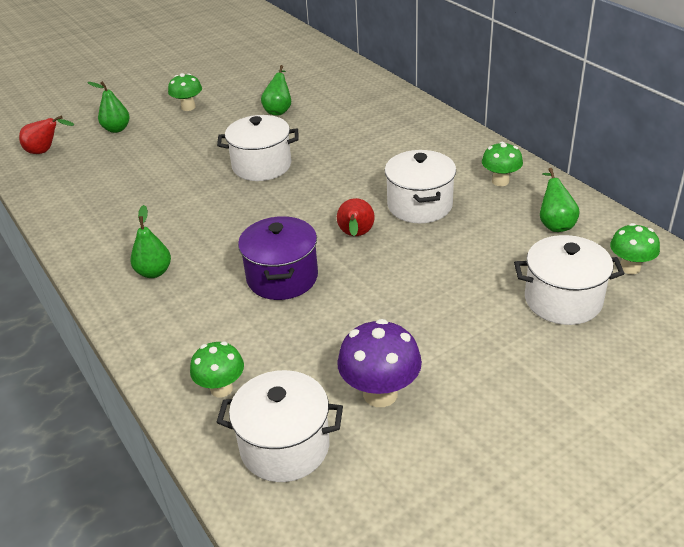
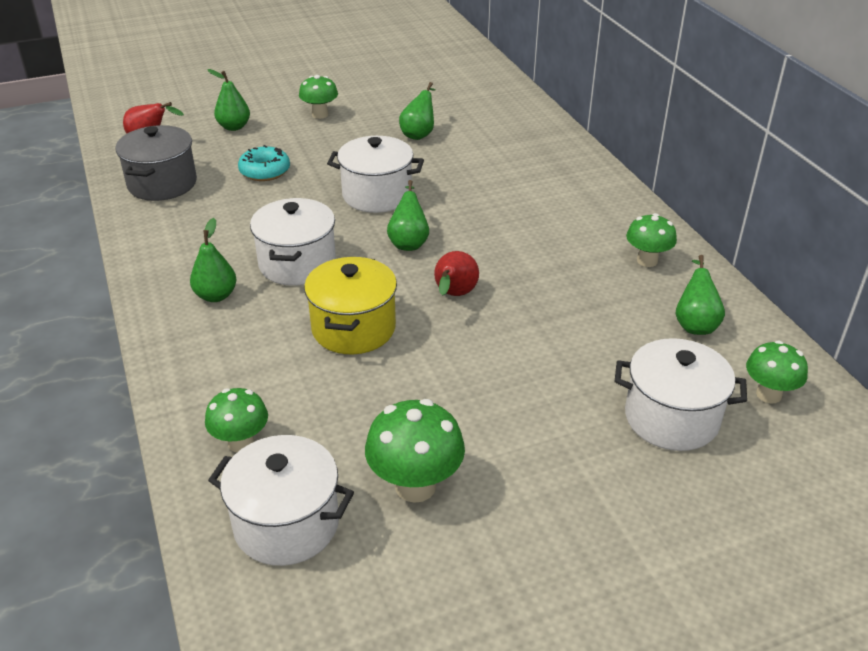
camera: 10 degrees right, 0 degrees up
(71, 187) = (162, 184): none -> grey pot
(158, 162) = (265, 171): none -> turquoise donut
(282, 277) = (353, 328): purple pot -> yellow pot
(302, 199) = (408, 242): none -> green pear
(380, 394) = (415, 486): purple mushroom -> green mushroom
(419, 205) = (541, 273): white pot -> white pot (297, 264)

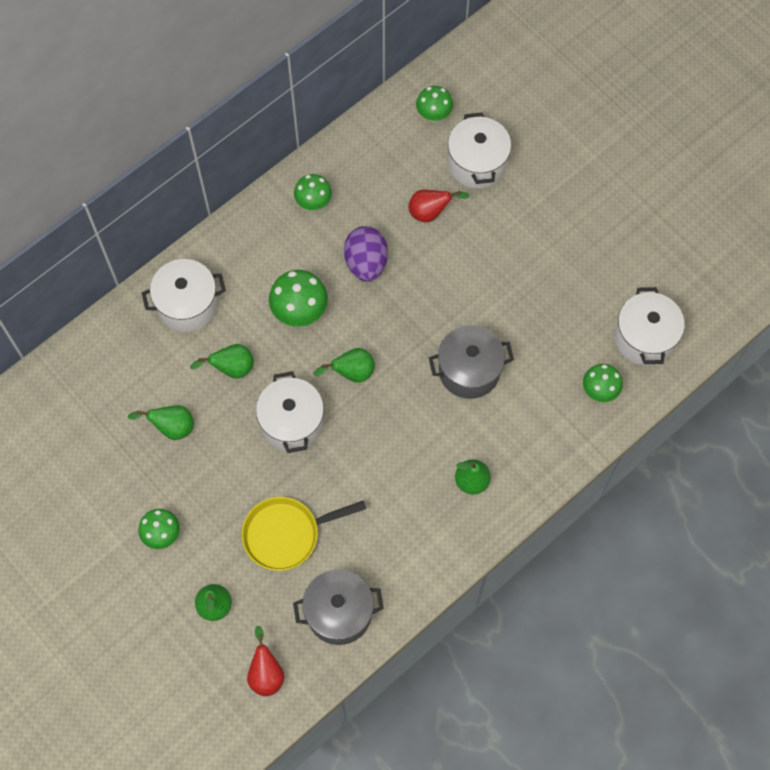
camera: 110 degrees left, 30 degrees up
(265, 171) = (286, 534): turquoise donut -> yellow pan
(297, 264) = (411, 442): white pot -> white pot (187, 305)
(353, 328) = (469, 371): yellow pot -> grey pot
(415, 486) = (589, 283): green mushroom -> green mushroom (300, 312)
(454, 295) = (406, 319): red pear -> red pear (430, 212)
(546, 282) = (366, 263): none -> purple egg
(695, 324) = (378, 163): green pear -> green pear (231, 368)

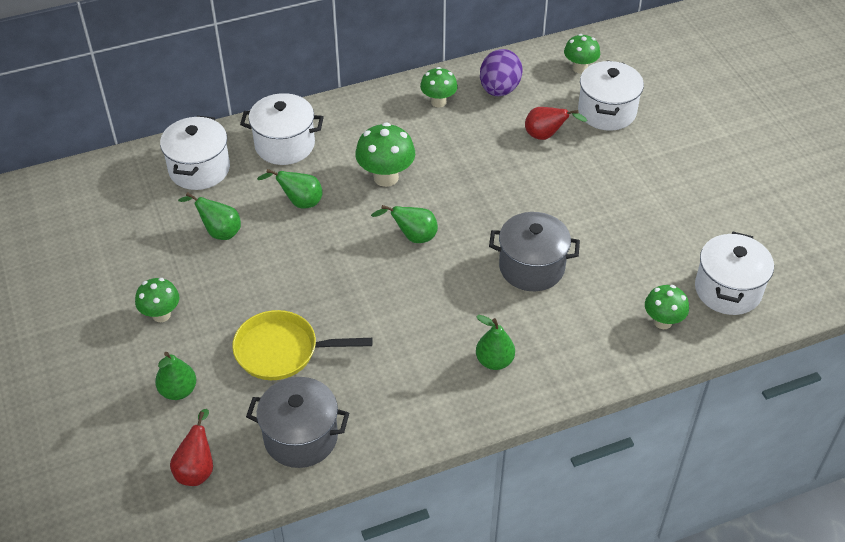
camera: 20 degrees right, 20 degrees down
(292, 423) = (335, 260): white pot -> white pot (199, 169)
(366, 263) = (467, 157): purple egg -> purple egg (499, 89)

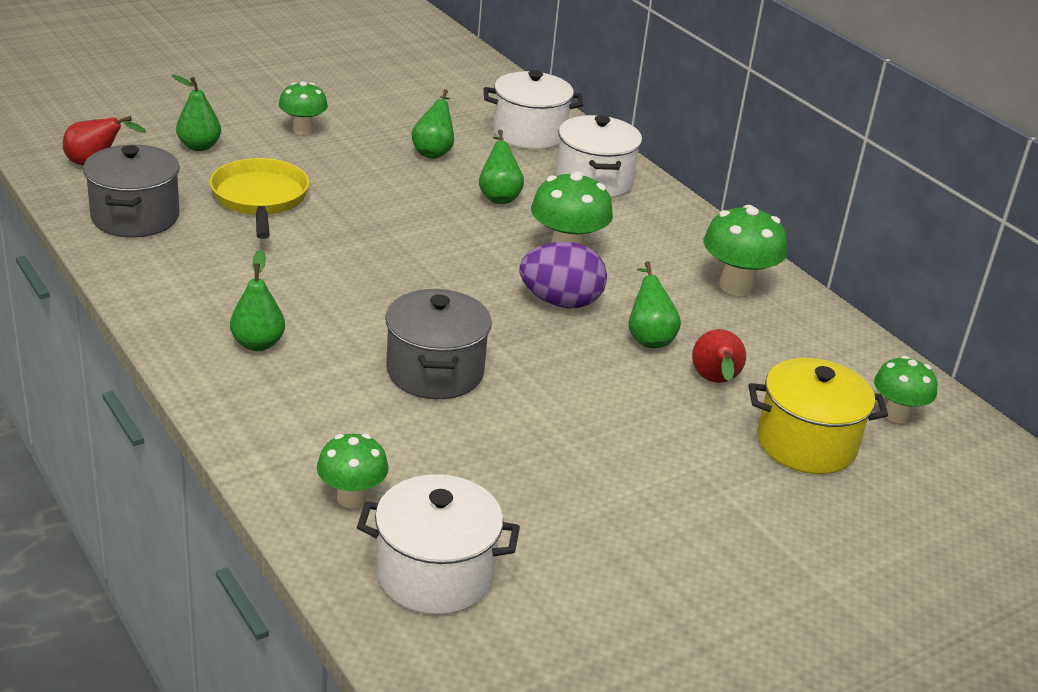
camera: 75 degrees right, 15 degrees down
(413, 237) = (465, 275): green pear -> green pear (648, 337)
(438, 102) = (736, 286): green mushroom -> green mushroom, size x1.50
(499, 89) = (795, 337): purple egg -> purple egg (560, 302)
(607, 111) = (806, 444): white pot -> yellow pot

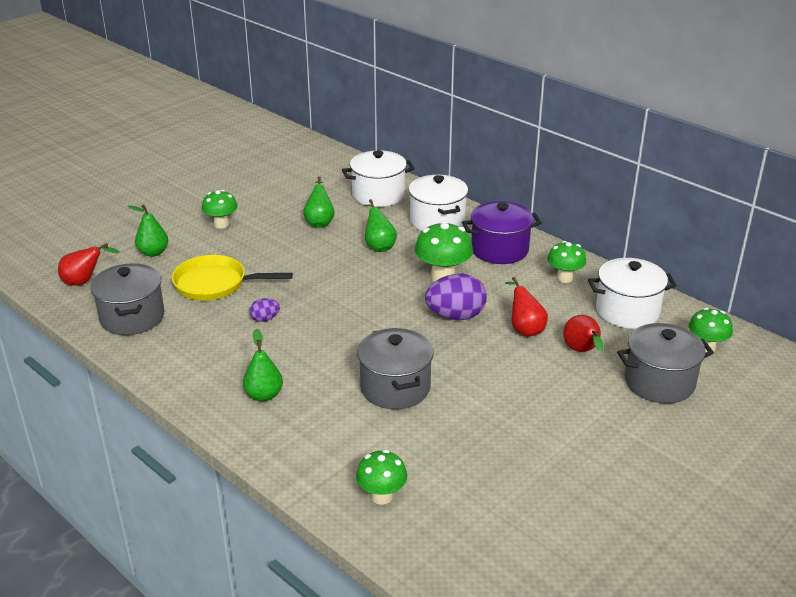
camera: 10 degrees left, 0 degrees up
(260, 199) = (215, 284): yellow pan -> yellow pan turned 60 degrees counterclockwise
(304, 254) = (265, 319): none -> purple egg
(435, 575) = (463, 539): white pot -> white pot (627, 311)
(648, 337) = (525, 329): green pear -> red pear
(662, 233) = (499, 250): none -> purple pot
(736, 286) = (564, 278): green mushroom -> green mushroom, size x0.66
(806, 444) = (659, 382): yellow pot -> grey pot

